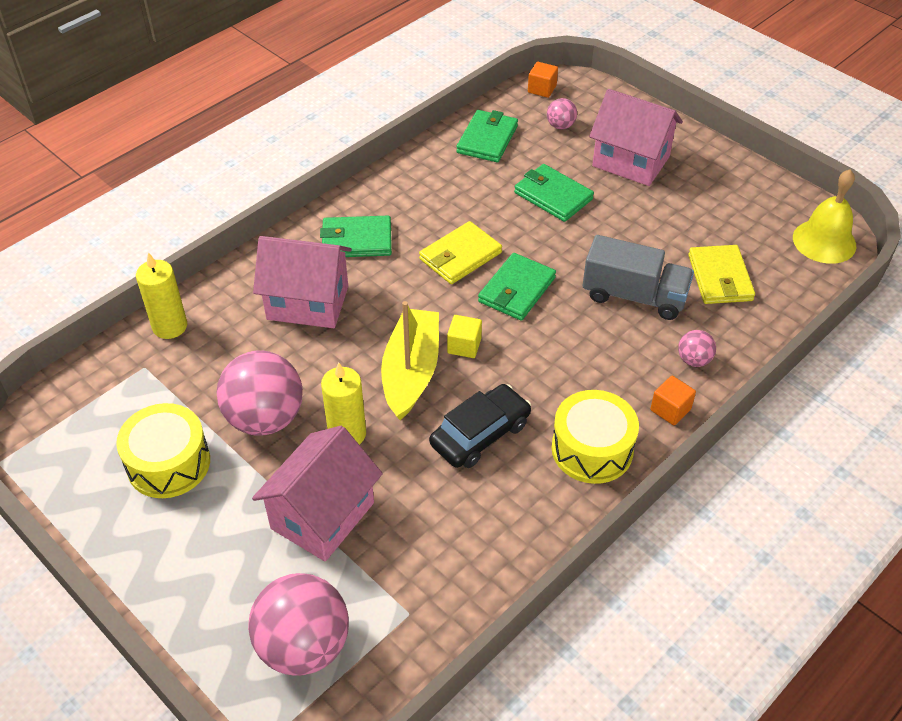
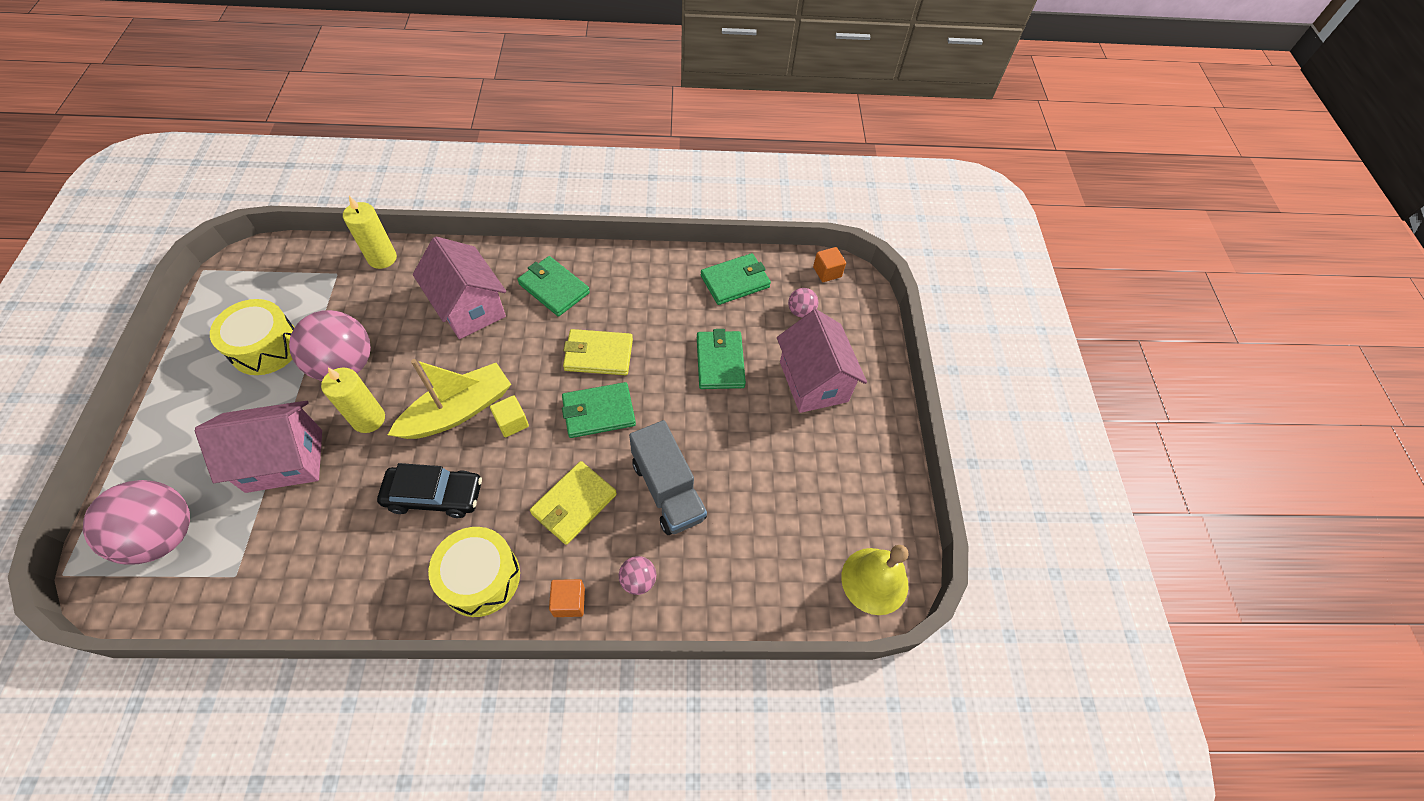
camera: 40 degrees right, 10 degrees up
(720, 278) = (748, 534): yellow wallet -> yellow wallet (574, 504)

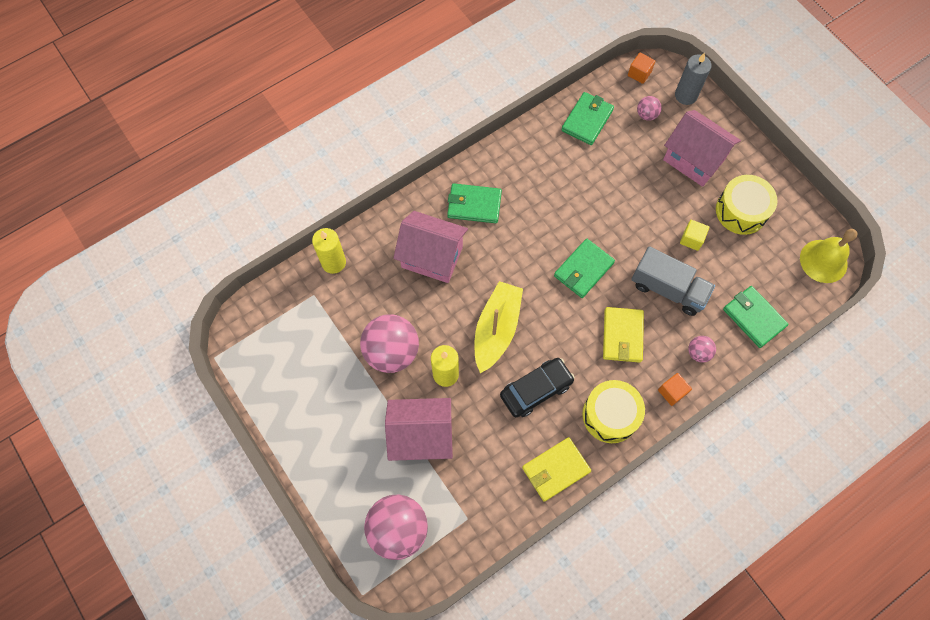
camera: 30 degrees left, 10 degrees up
(265, 347) = (324, 377): yellow drum -> yellow drum (741, 211)
(284, 460) = (421, 436): pink house -> pink house turned 45 degrees clockwise
(512, 422) = (537, 313): yellow cube -> yellow cube (691, 239)
(598, 354) = (547, 232): yellow wallet -> yellow wallet (555, 469)
(720, 362) = (627, 185): green wallet -> green wallet (753, 317)
(859, 318) = (686, 95): none -> grey candle

